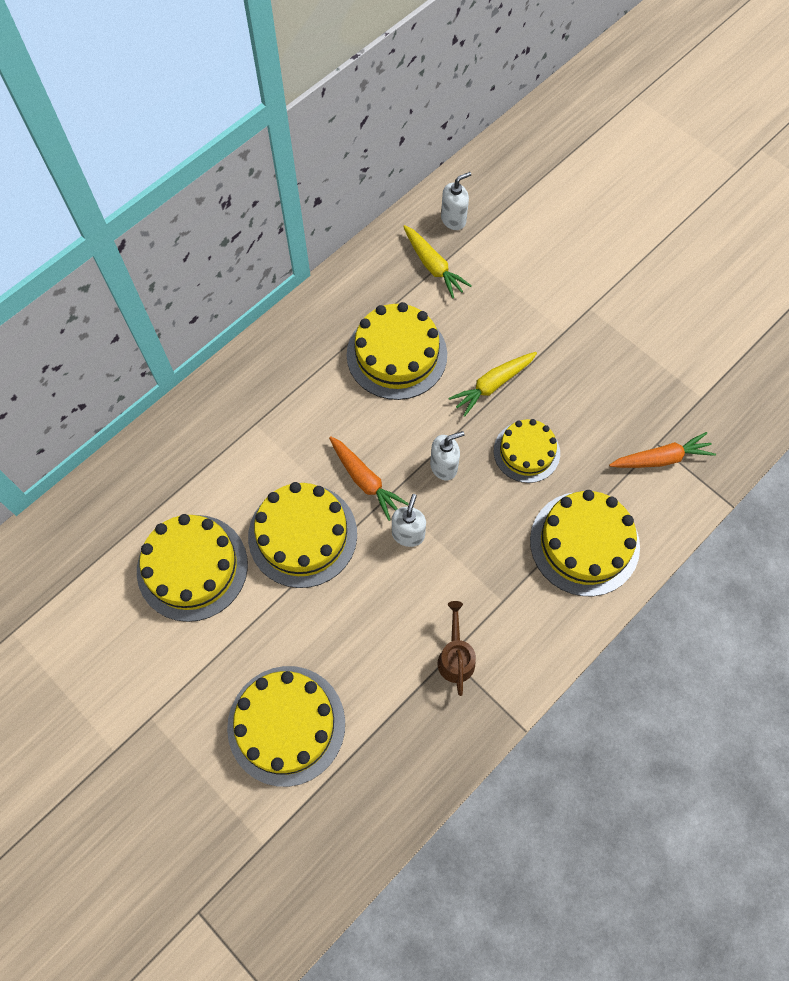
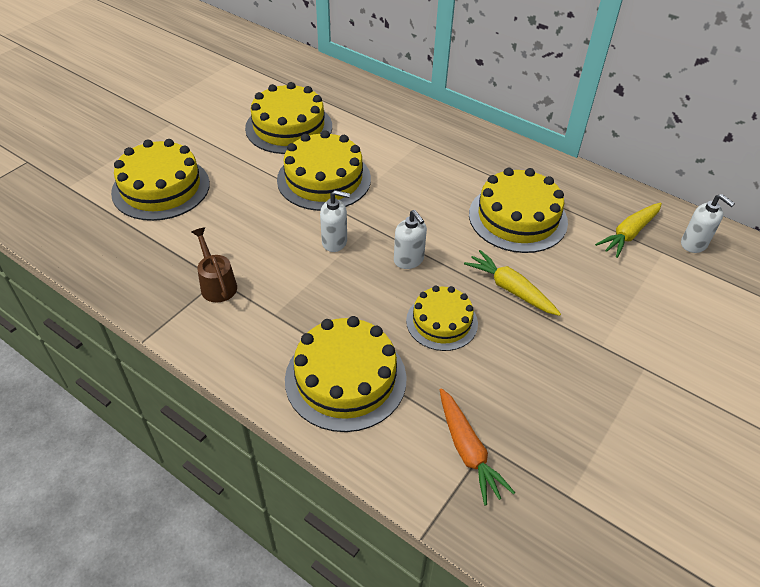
camera: 80 degrees right, 20 degrees down
(365, 480) = (382, 210): orange carrot -> none
(456, 657) = (217, 284): brown watering can -> brown watering can turned 105 degrees counterclockwise

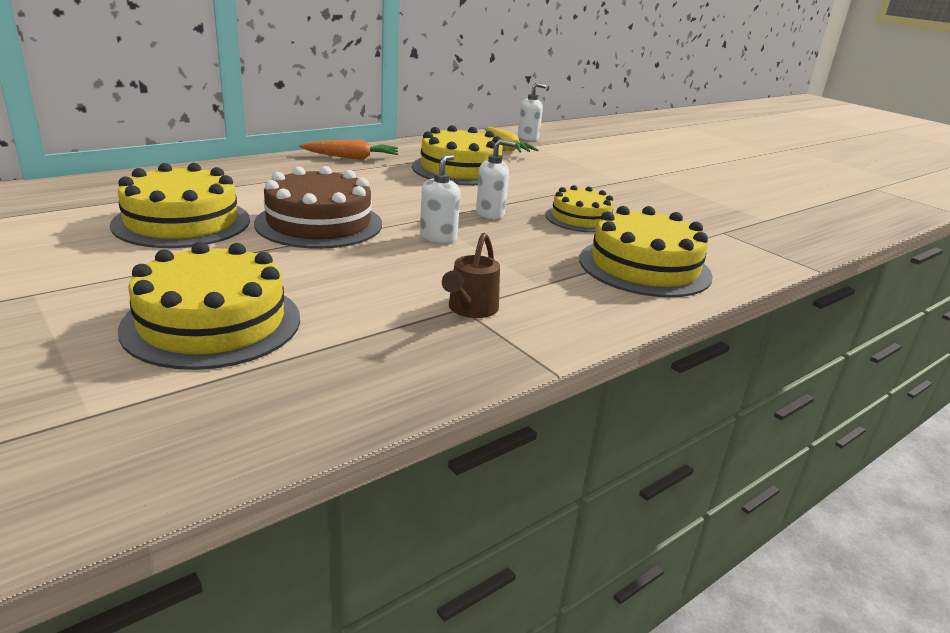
camera: 75 degrees left, 20 degrees down
(217, 284) = (470, 309): brown watering can -> brown watering can turned 60 degrees counterclockwise
(324, 179) = (319, 223): yellow cake -> brown cake
(468, 450) = (728, 239): orange carrot -> orange carrot (352, 158)
(510, 289) = (550, 190): yellow carrot -> none

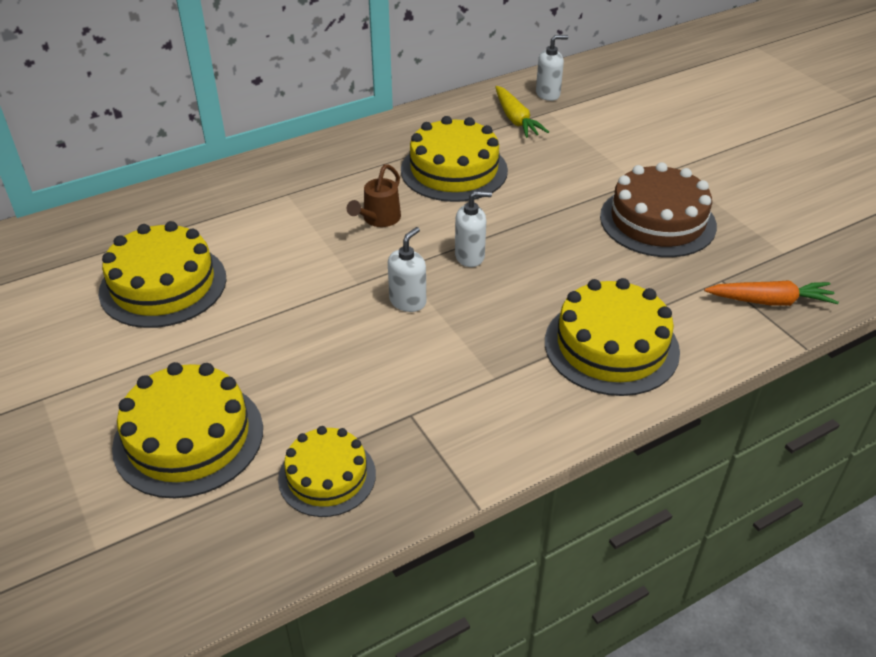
camera: 10 degrees right, 15 degrees up
(319, 223) = (292, 281): brown cake -> brown cake (657, 221)
(352, 158) = (338, 154): orange carrot -> orange carrot (770, 301)
(470, 309) = (418, 417): brown watering can -> brown watering can (378, 219)
(580, 219) = (567, 261): yellow cake -> yellow cake (327, 476)

